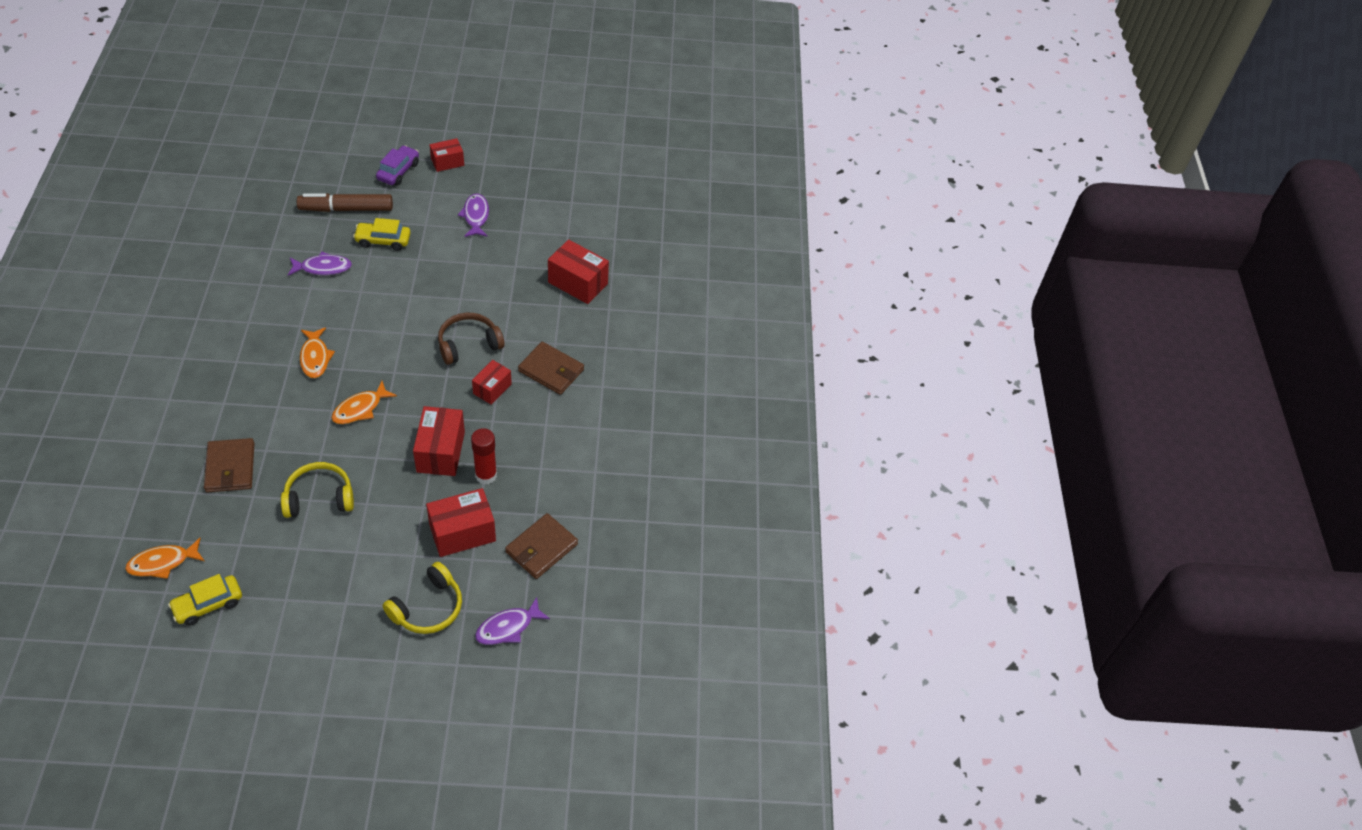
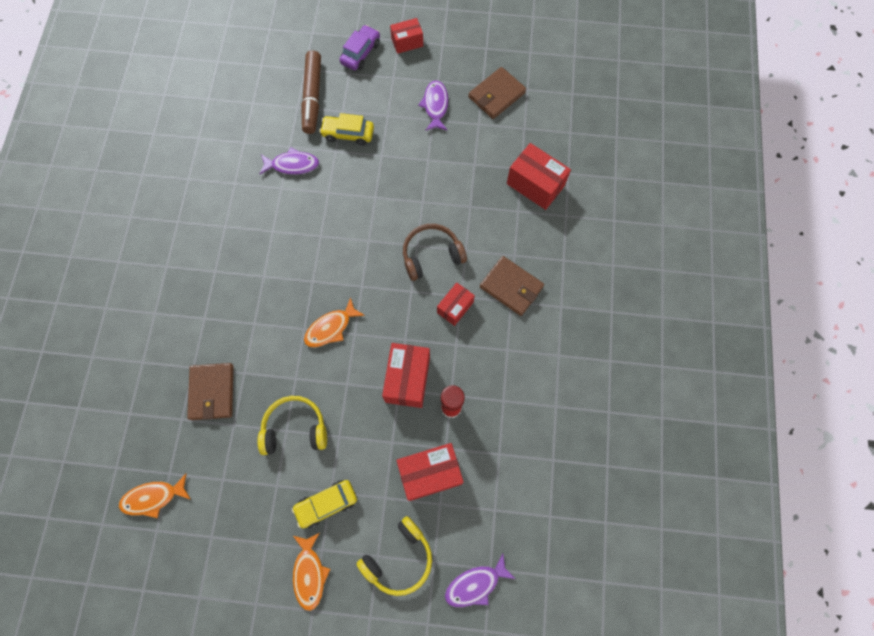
camera: 10 degrees right, 20 degrees up
(208, 604) = (195, 546): yellow car -> yellow car (326, 504)
(315, 358) = (287, 268): orange fish -> orange fish (309, 573)
(346, 209) = (312, 97): brown marker -> brown marker turned 90 degrees counterclockwise
(541, 548) = (505, 494): brown wallet -> brown wallet (496, 95)

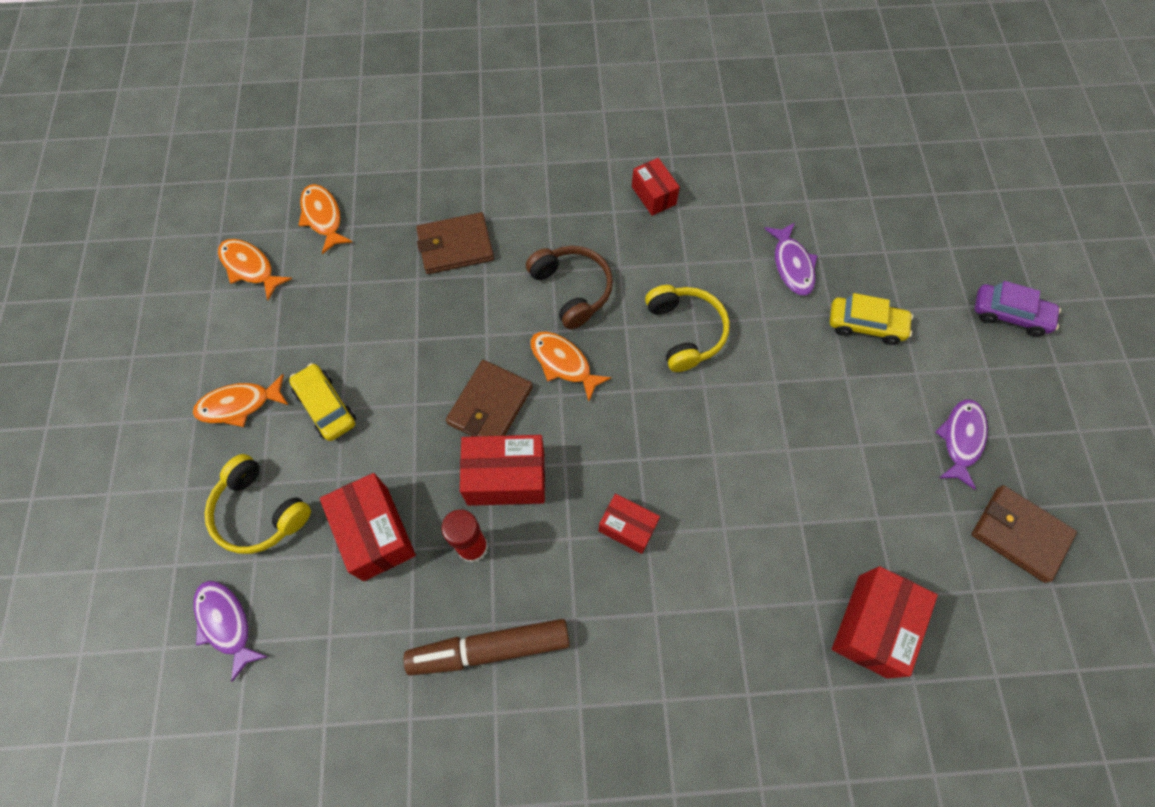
camera: 80 degrees right, 5 degrees down
(185, 563) = (250, 267): none -> orange fish
(295, 429) = (419, 349): yellow headphones -> yellow headphones (685, 332)
(312, 97) = (908, 267): brown marker -> brown marker (489, 649)
(348, 134) = (865, 325): yellow car -> yellow car turned 105 degrees clockwise
(407, 42) = (1058, 377): red box -> red box (653, 195)
(431, 255) = (703, 478): brown headphones -> brown headphones (572, 290)
(435, 105) = (961, 439): purple fish -> purple fish turned 60 degrees counterclockwise
(511, 287) = (679, 610): brown wallet -> brown wallet (490, 405)

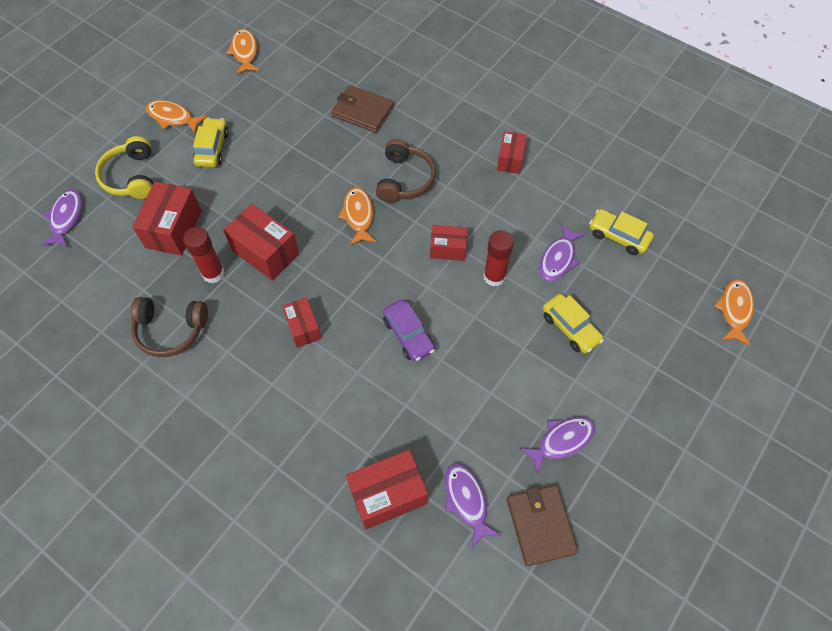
camera: 40 degrees right, 5 degrees down
(323, 217) = (307, 50): orange fish -> orange fish (734, 310)
(489, 649) = (170, 330): brown marker -> brown headphones
(490, 405) = (295, 209): brown wallet -> none
(685, 332) = (448, 249): yellow headphones -> red box
(754, 327) = (494, 277): none -> red glue stick
(821, 204) = (618, 236): none -> yellow car
(941, 567) = (466, 500): none -> purple fish
(1009, 315) = (683, 395): purple car -> purple car (408, 335)

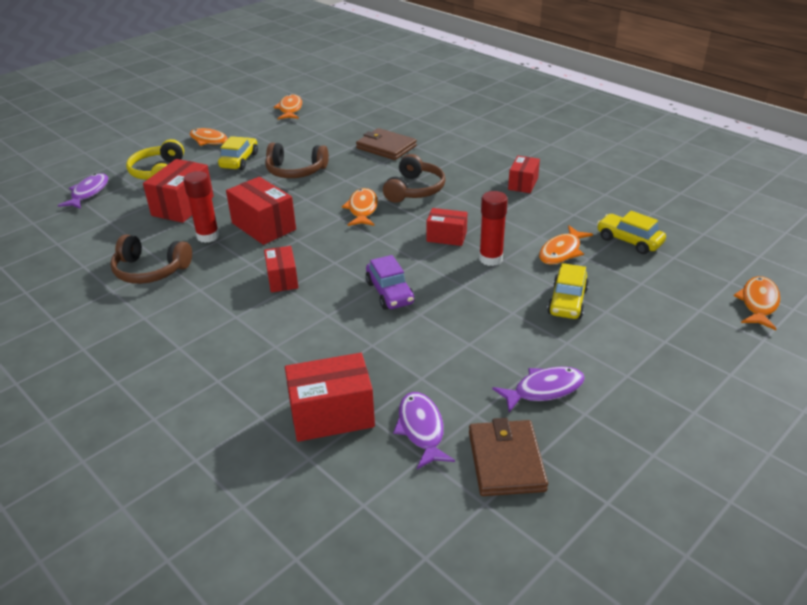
camera: 10 degrees right, 25 degrees down
(276, 160) = (295, 171): none -> brown headphones
(558, 259) = (561, 251): purple fish -> orange fish
(570, 328) = (567, 302): yellow car -> yellow car turned 45 degrees clockwise

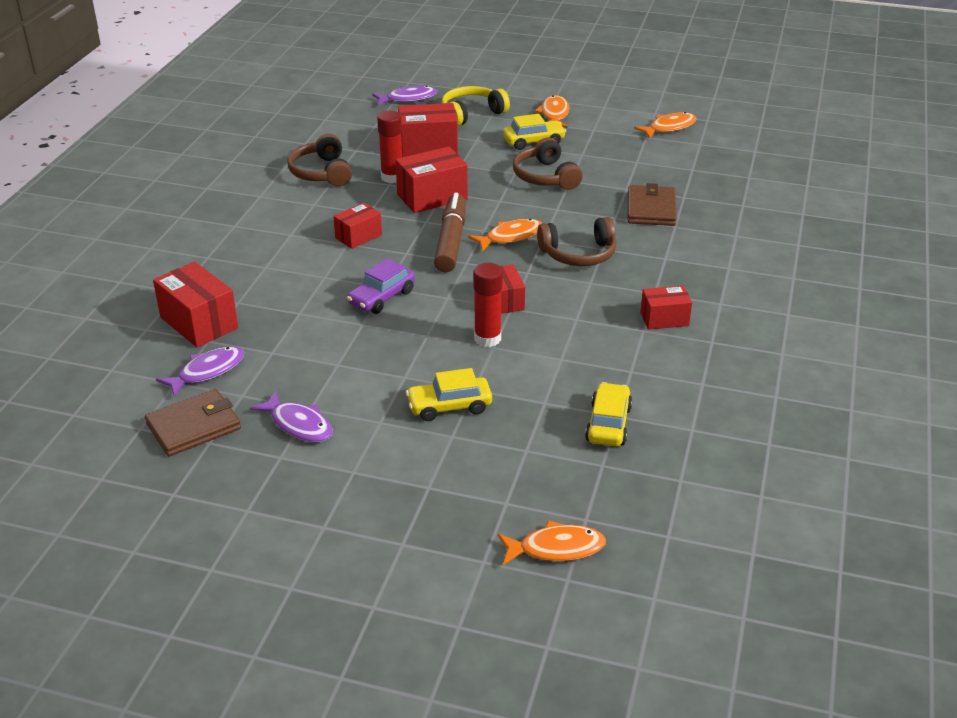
camera: 60 degrees right, 0 degrees up
(264, 226) = (432, 197): red box -> red box turned 45 degrees clockwise
(340, 236) = (451, 241): none -> brown marker
(561, 251) = (542, 381): orange fish -> none

